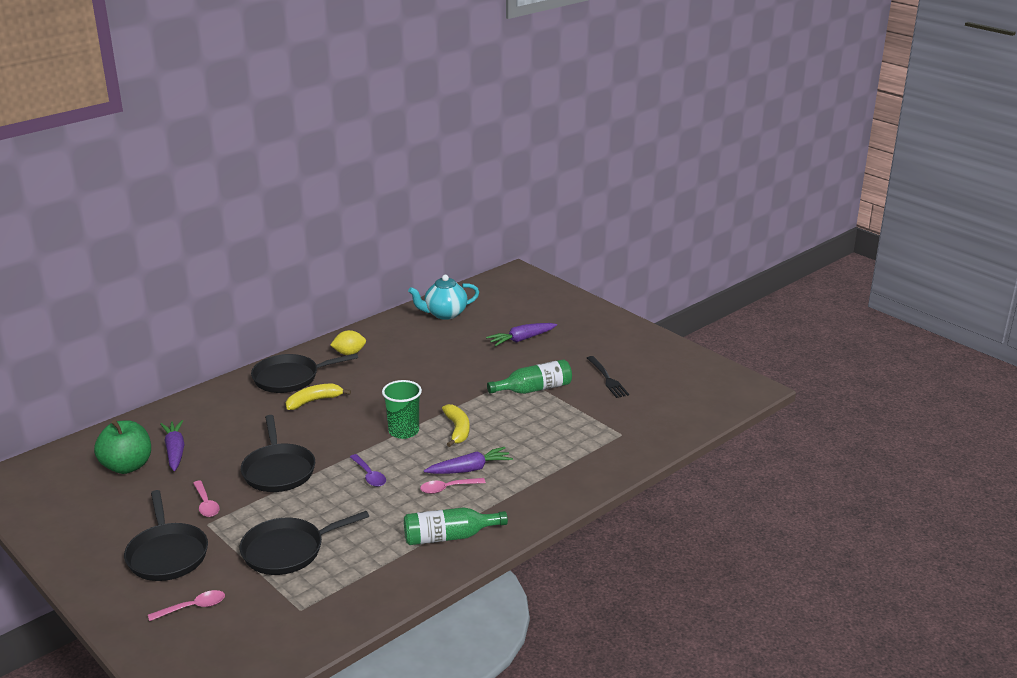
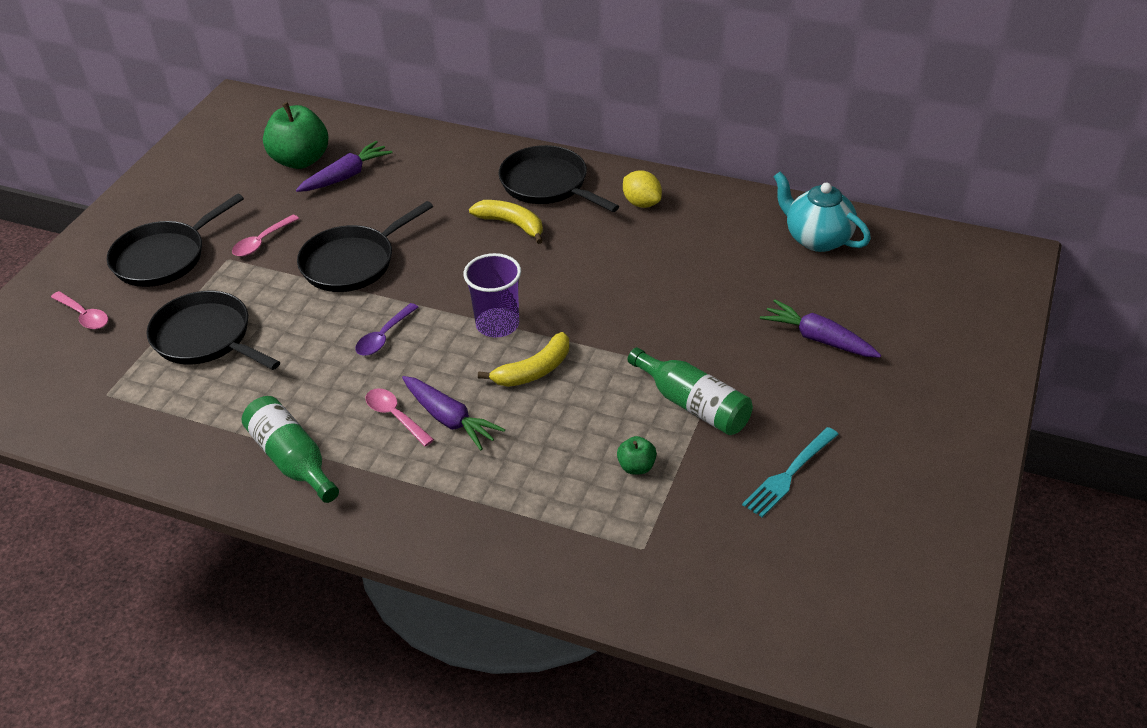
camera: 65 degrees right, 15 degrees up
(403, 431) = (497, 324): green cup -> purple cup
(564, 419) = (636, 467): none -> green apple
(607, 378) = (789, 474): black fork -> turquoise fork

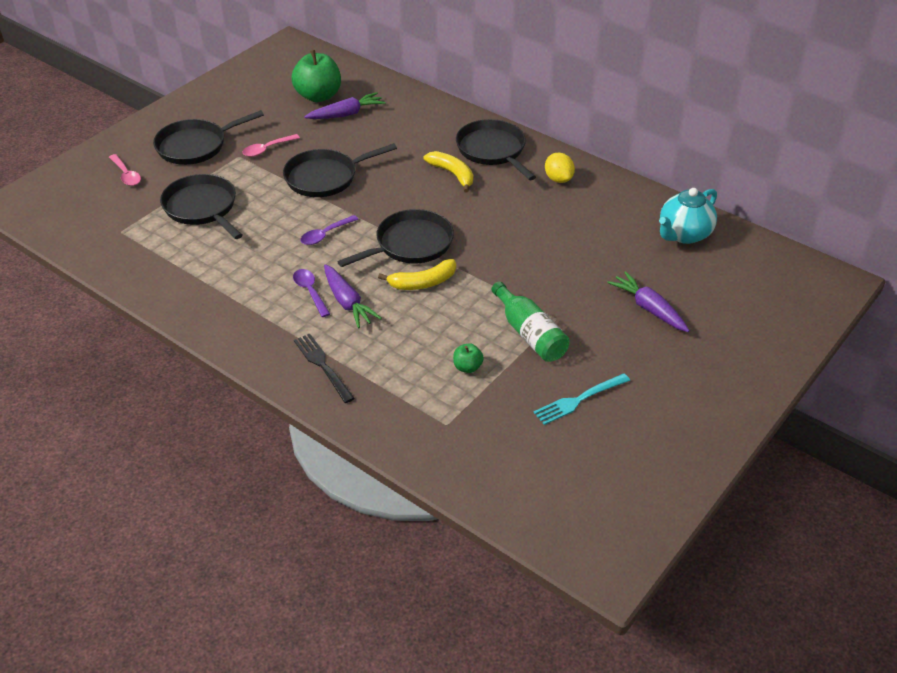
camera: 15 degrees right, 0 degrees up
(292, 460) = (227, 305): green bottle -> none
(395, 416) = (310, 291): pink spoon -> purple spoon
(452, 511) = (322, 366): none -> black fork
(497, 324) = (410, 244): purple cup -> black pan
(817, 239) = (684, 234): turquoise teapot -> turquoise teapot turned 105 degrees counterclockwise

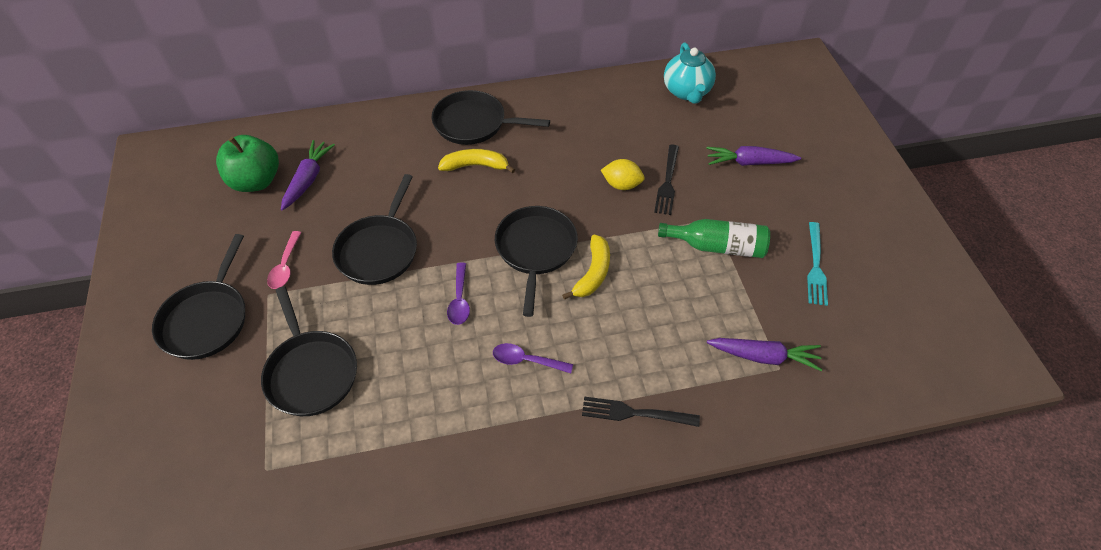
camera: 50 degrees left, 10 degrees up
(126, 175) = (177, 408): pink spoon -> none
(202, 208) = (311, 372): black pan -> black pan turned 120 degrees counterclockwise
(348, 303) = (568, 342): purple carrot -> purple carrot (764, 357)
(467, 367) = (723, 311): green apple -> none
(558, 179) = (553, 111): yellow lemon -> yellow lemon (621, 185)
(564, 274) = (667, 182): none -> black fork

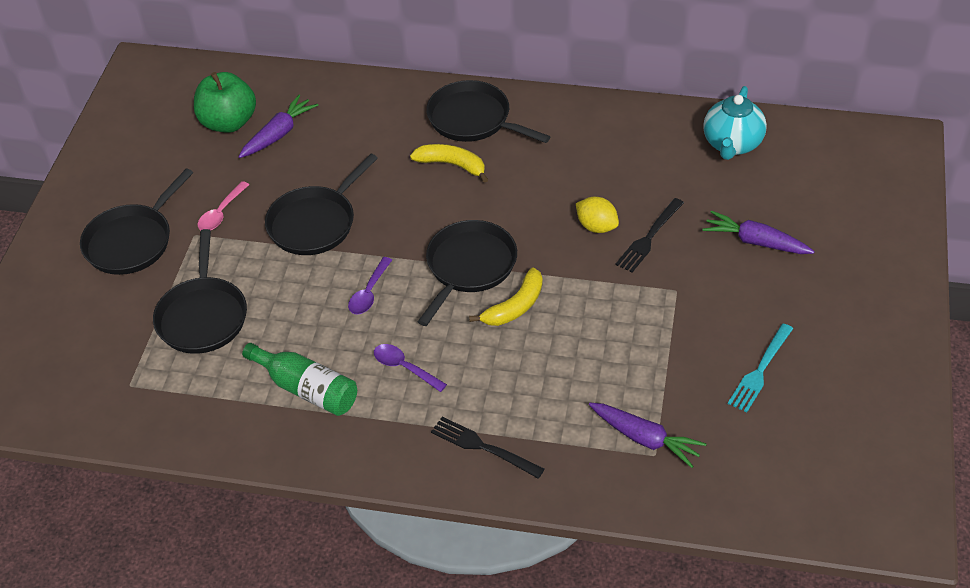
camera: 25 degrees right, 5 degrees down
(717, 246) = (663, 319): green bottle -> green bottle (306, 389)

